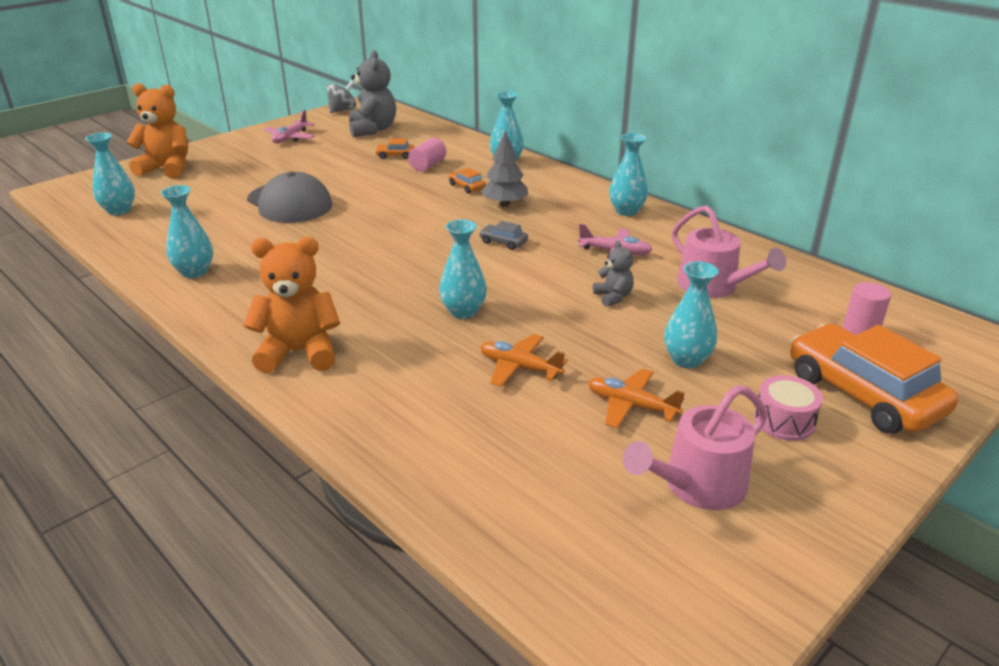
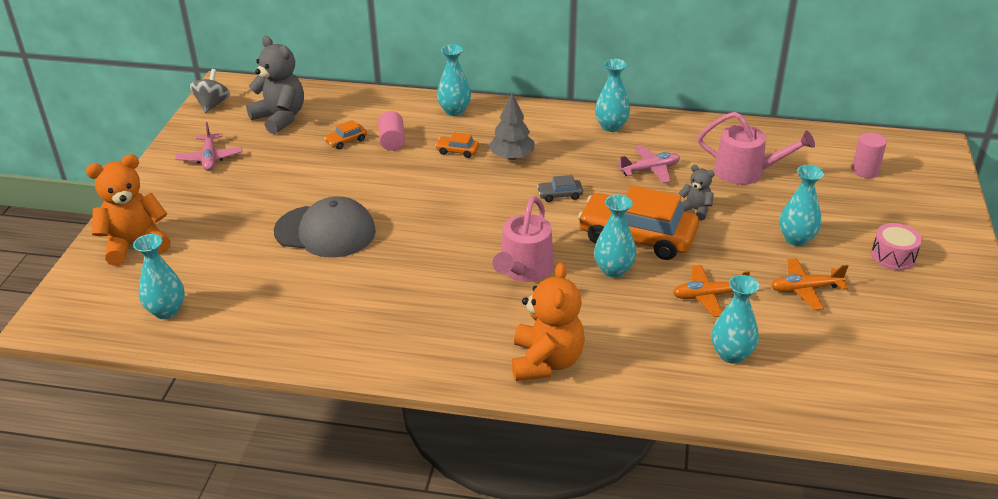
camera: 35 degrees left, 5 degrees up
(194, 272) = (350, 337): turquoise vase -> turquoise vase (731, 354)
(299, 352) = (546, 362): orange teddy bear -> orange teddy bear turned 135 degrees clockwise
(697, 485) = (898, 323): pink watering can -> pink watering can (524, 269)
(863, 393) = (911, 216): orange car -> orange car (637, 236)

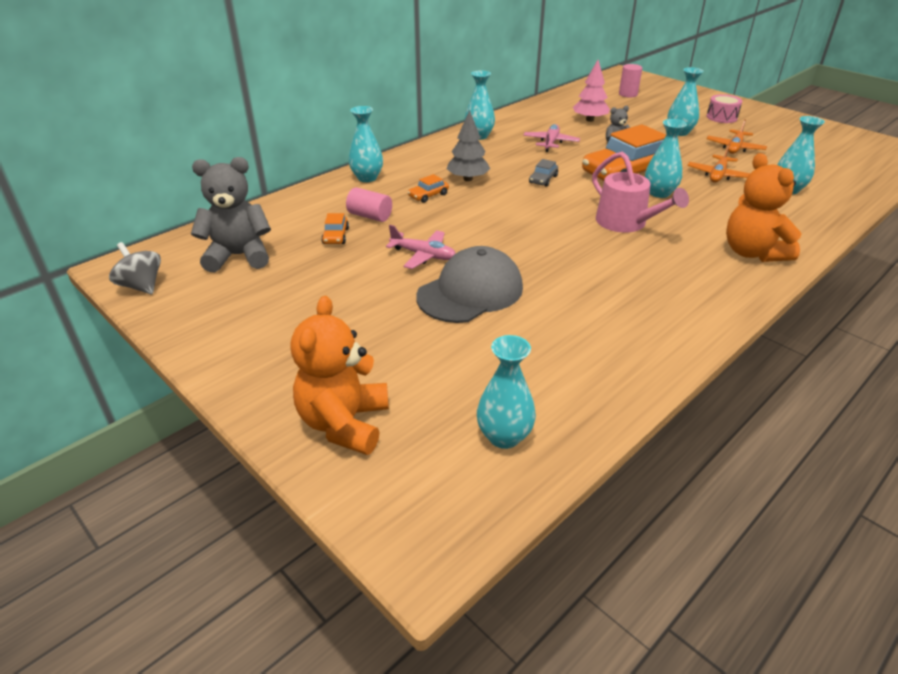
camera: 55 degrees left, 0 degrees up
(210, 158) = (245, 319): pink plane -> pink plane (423, 255)
(546, 362) = (752, 253): orange teddy bear -> orange teddy bear turned 150 degrees counterclockwise
(745, 172) = (589, 120): pink watering can -> pink tree

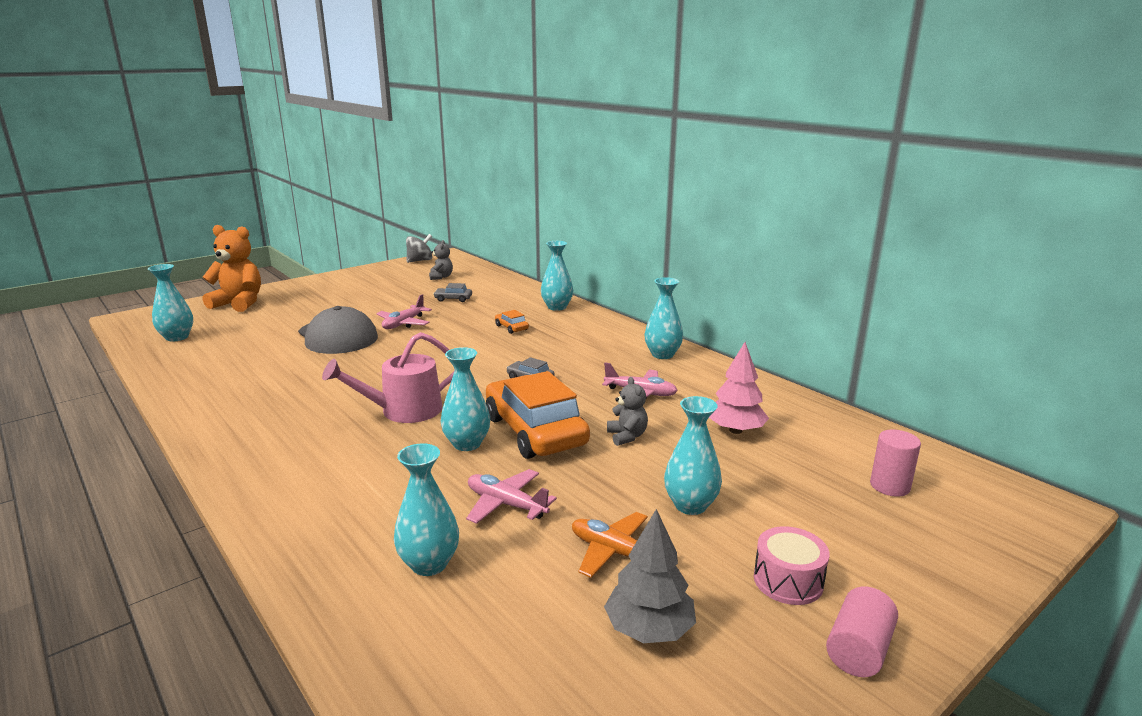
camera: 95 degrees right, 15 degrees down
(239, 256) = (441, 277): grey teddy bear -> grey teddy bear, size x0.52
(335, 236) = (453, 299): orange car -> grey car
(370, 216) = (481, 308): pink cylinder -> pink cylinder (858, 649)
(468, 179) = (543, 344): grey tree -> grey tree (649, 629)
(718, 175) = (506, 504): orange plane -> pink plane
(752, 253) = (284, 477): orange teddy bear -> none

